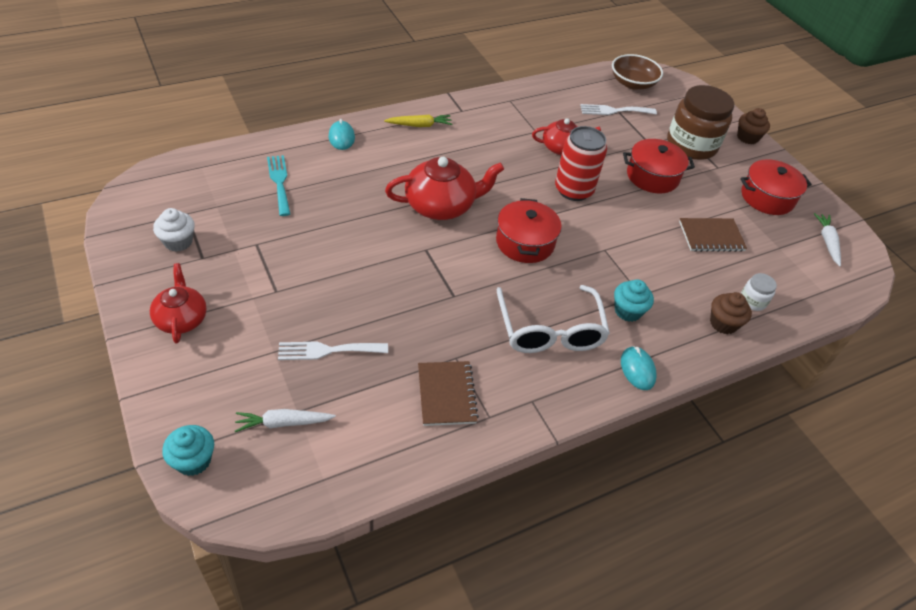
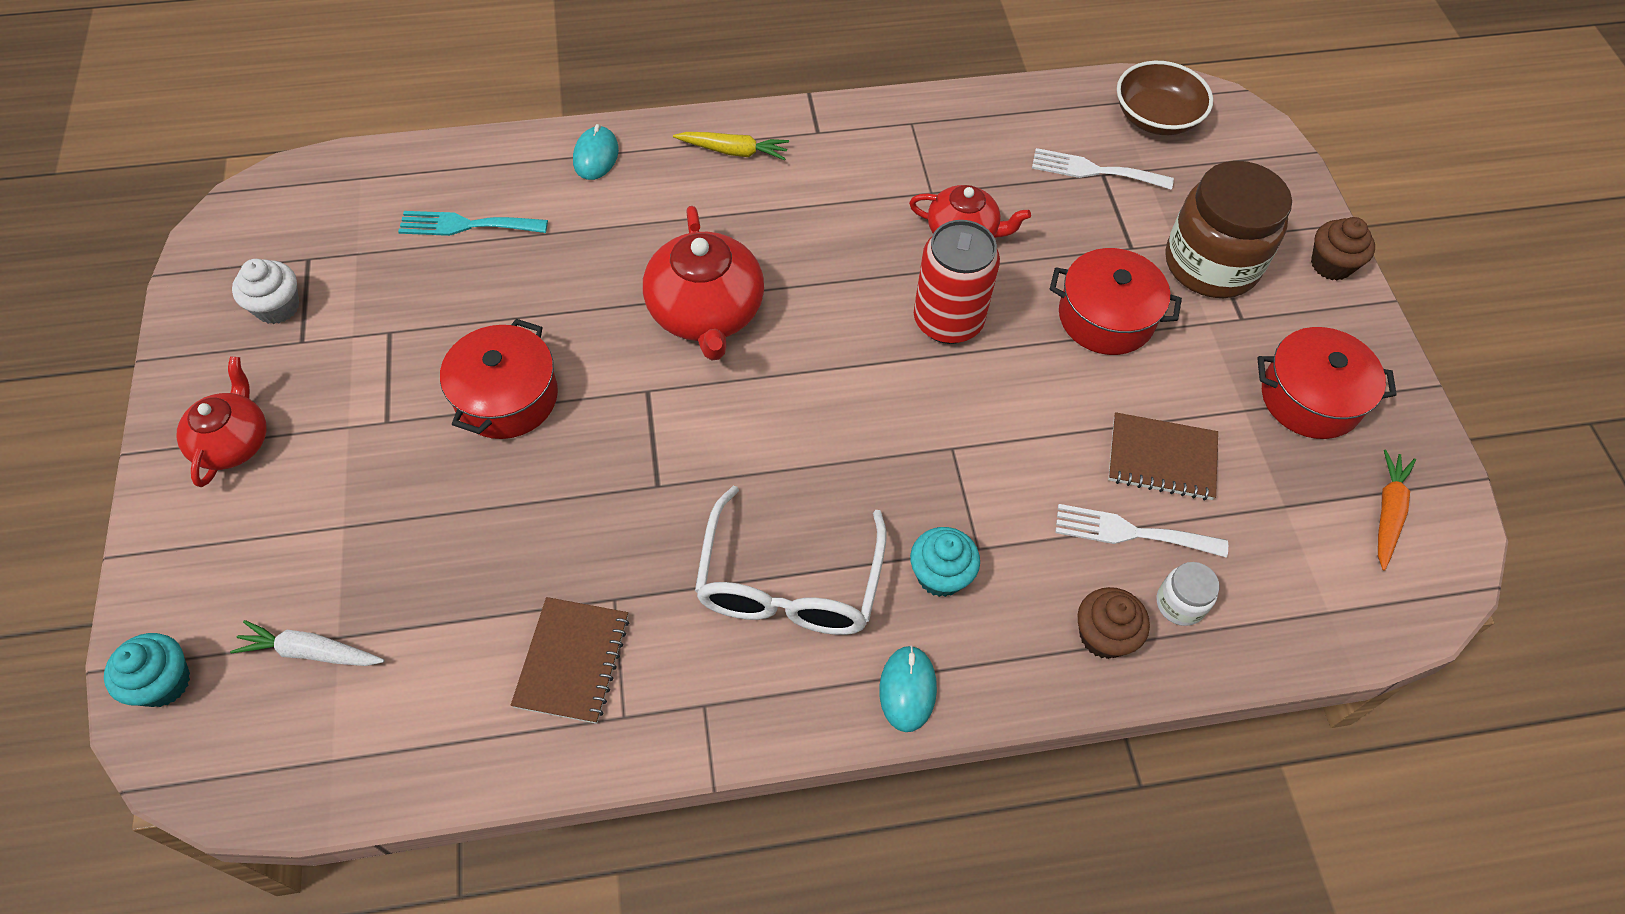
camera: 20 degrees right, 10 degrees up
(279, 182) = (466, 225): turquoise fork -> turquoise fork turned 90 degrees counterclockwise
(327, 350) = (422, 542): white fork -> white fork (1131, 532)
(441, 206) = (706, 312): red teapot -> red teapot turned 75 degrees clockwise
(525, 242) = (818, 408): red pot -> red pot (506, 397)
(827, 242) = (1387, 513): white carrot -> orange carrot

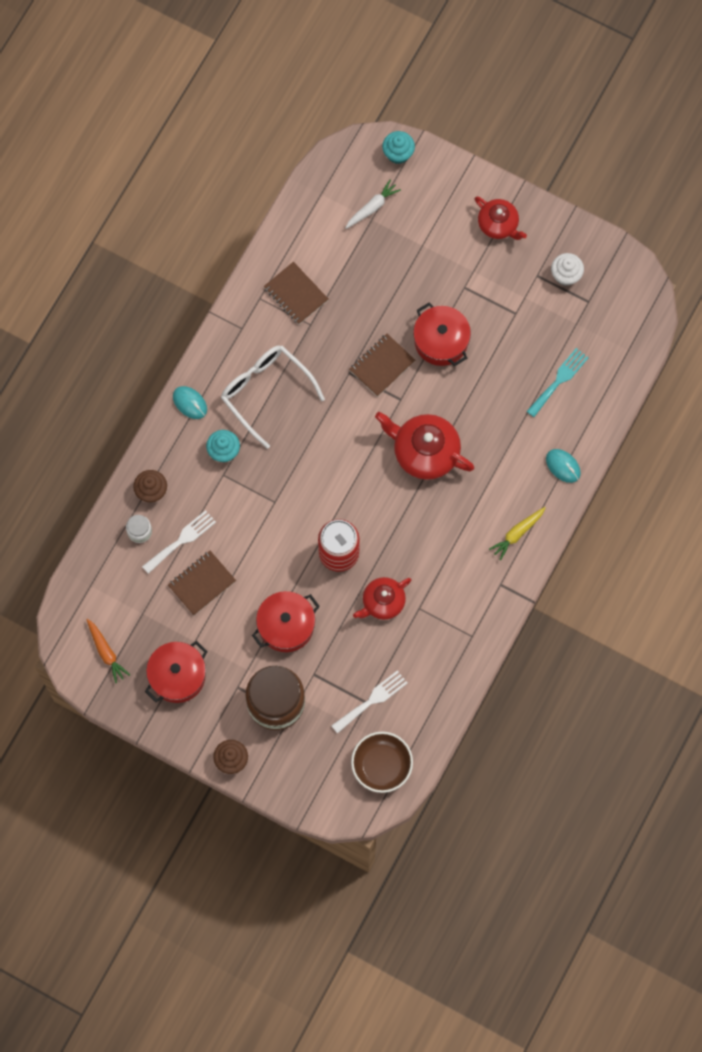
camera: 130 degrees right, 15 degrees up
(610, 448) = (382, 366): none -> brown notebook

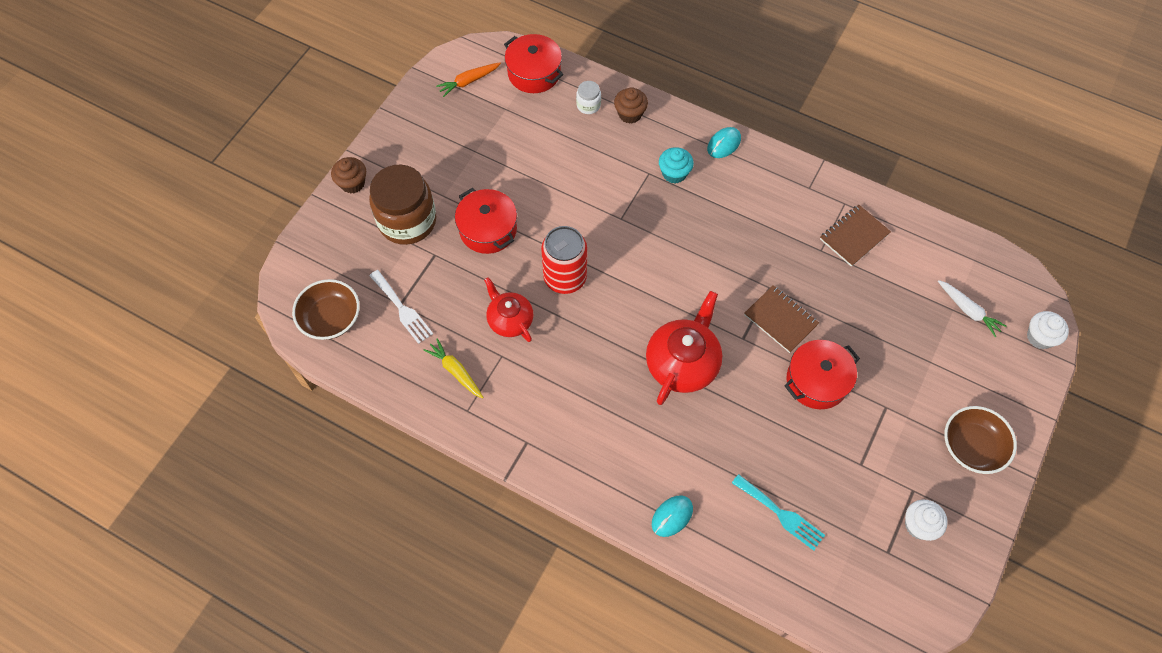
camera: 90 degrees right, 10 degrees down
(177, 676) = (441, 138): red pot -> red pot (534, 73)
(181, 540) = (579, 139): white fork -> none
(202, 583) = (534, 156): brown notebook -> none
(265, 392) = (741, 209): white glasses -> none
(398, 153) = (1039, 337): turquoise cupcake -> white cupcake
(498, 224) = (972, 446): red teapot -> brown bowl
(517, 533) = (587, 462): yellow carrot -> yellow carrot (455, 371)

